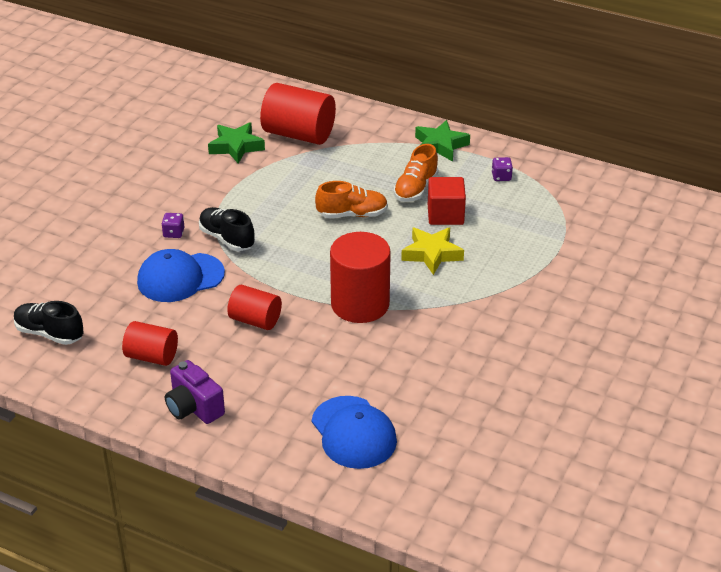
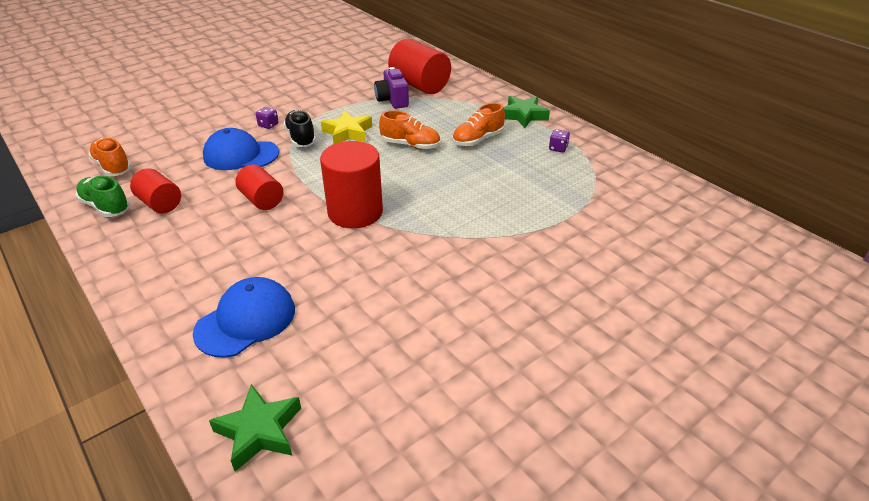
camera: 25 degrees right, 0 degrees up
(49, 333) = (113, 167): black shoe -> orange shoe
(96, 377) = (106, 207): none -> green shoe
(194, 408) = (145, 253): purple camera -> purple camera (392, 100)
(236, 147) = (367, 83): green star -> green star (259, 431)
(353, 433) = (246, 320): blue cap -> blue cap turned 135 degrees counterclockwise
(432, 254) = (450, 190): yellow star -> yellow star (348, 133)
(445, 215) = (487, 164): red cube -> none

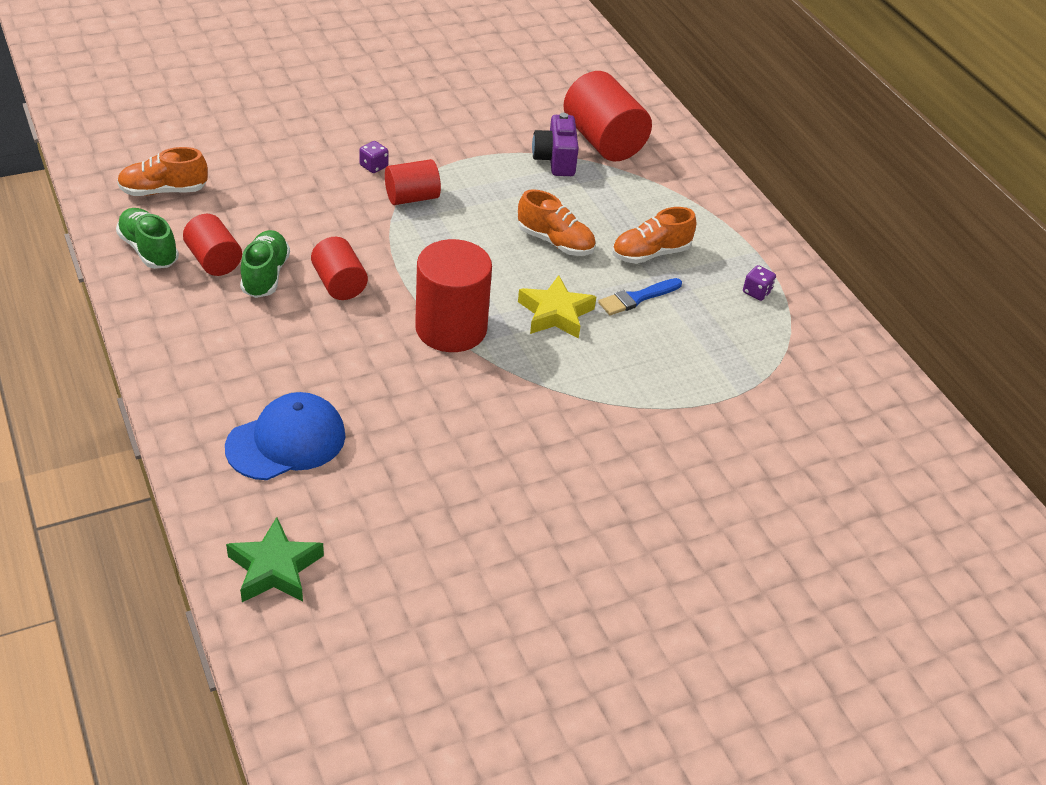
camera: 10 degrees right, 5 degrees up
(113, 167) = (163, 191): orange shoe -> orange shoe turned 75 degrees counterclockwise
(203, 205) = (265, 275): none -> green shoe
(241, 155) = (327, 208): blue cap -> none
(301, 138) = (412, 197): black shoe -> red cylinder
(348, 133) = (477, 202): yellow star -> yellow star (555, 313)
(480, 167) = (637, 298): none -> blue brush
(523, 115) = (732, 227): green star -> none

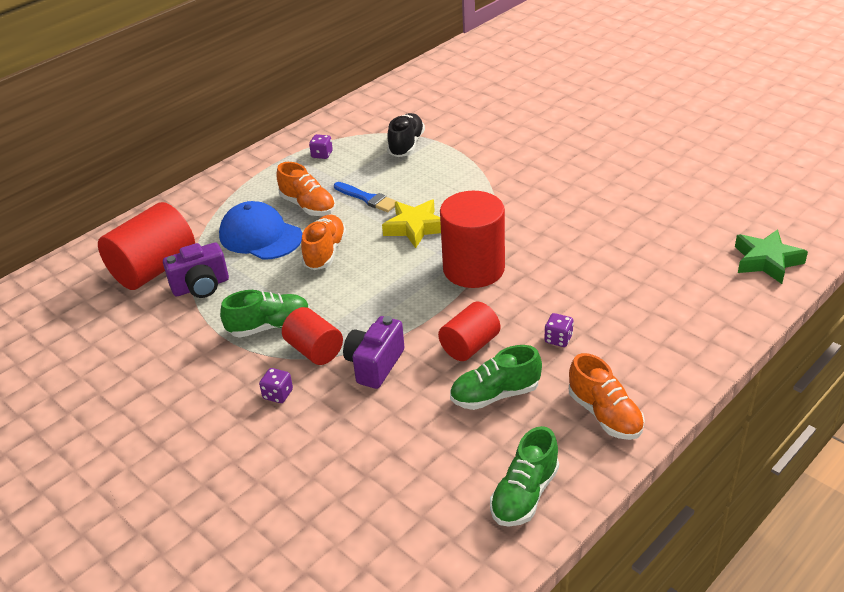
camera: 105 degrees left, 5 degrees down
(163, 191) = (423, 536): orange shoe -> orange shoe (604, 414)
(214, 260) = (502, 438): red cylinder -> none
(286, 441) = (662, 301): blue cap -> blue cap (260, 236)
(298, 341) = (558, 339): none -> purple dice
(364, 223) = (375, 365): none -> purple camera
(466, 182) = (269, 326): none -> green shoe
(740, 365) = (406, 145): none -> black shoe

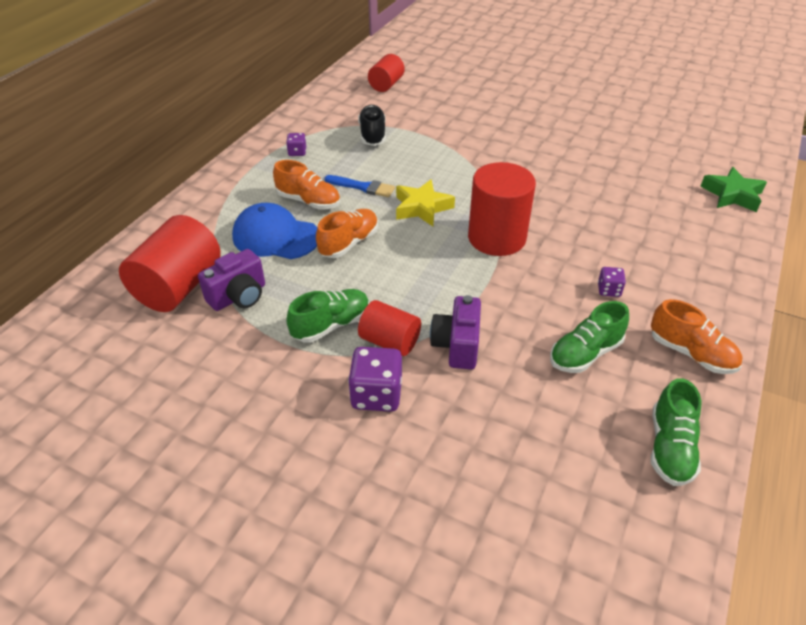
camera: 20 degrees left, 5 degrees up
(278, 394) = (376, 394): purple dice -> purple dice, size x1.85
(325, 252) = (349, 243): orange shoe -> orange shoe turned 45 degrees clockwise
(470, 346) = (535, 310): red cylinder -> red cylinder (386, 85)

